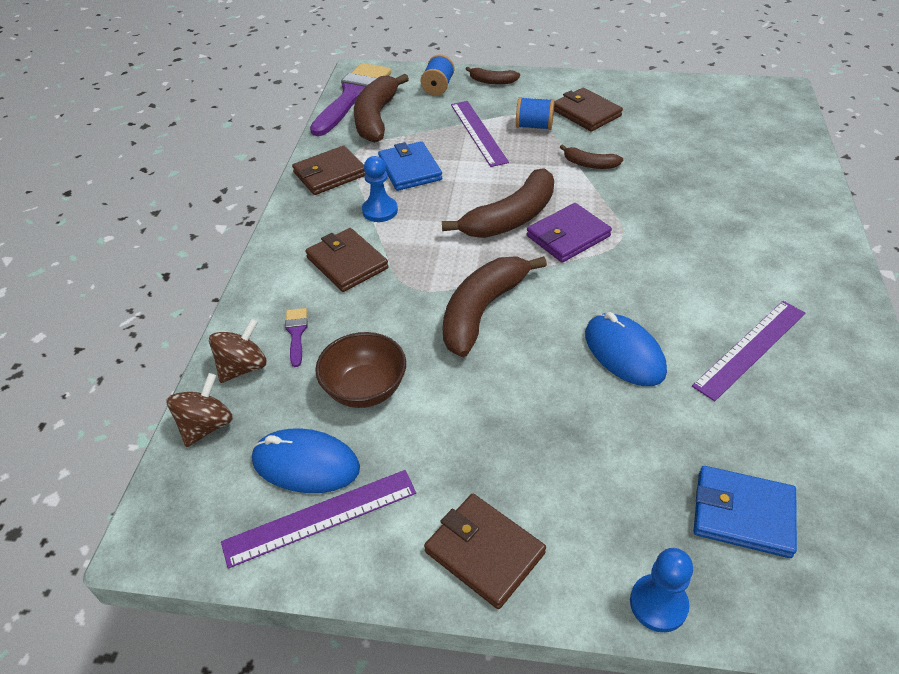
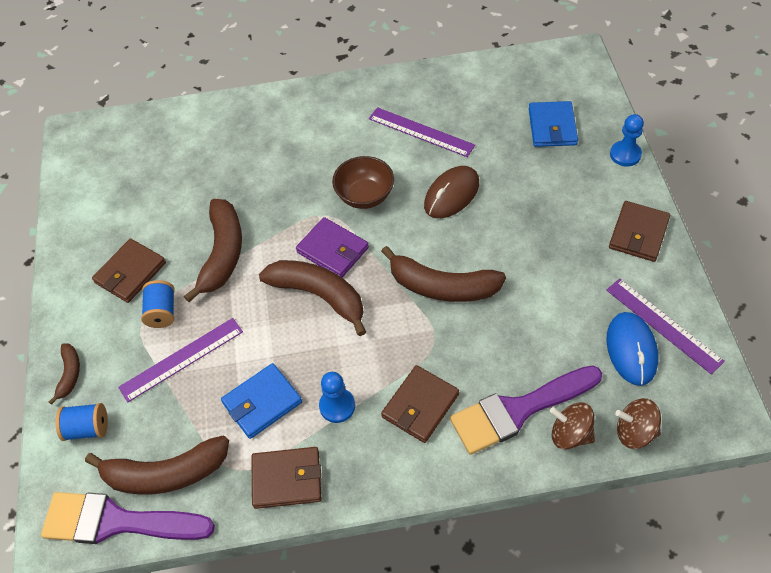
camera: 105 degrees left, 10 degrees up
(296, 333) = (518, 410): purple brush -> purple brush, size x2.42
(330, 174) = (287, 479): brown wallet -> brown wallet turned 45 degrees counterclockwise
(365, 389) = (552, 338): brown bowl -> brown bowl (365, 196)
(590, 164) = (222, 254): brown banana -> brown banana, size x1.98
(624, 353) = (451, 194): blue mouse -> brown mouse

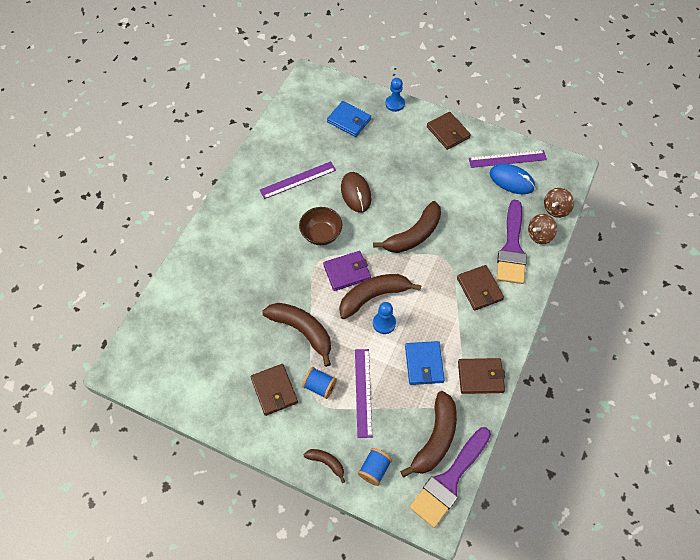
camera: 60 degrees left, 5 degrees up
(287, 479) = (480, 377): brown wallet -> brown wallet turned 60 degrees clockwise
(337, 406) = (452, 328): blue pawn -> blue pawn (384, 323)

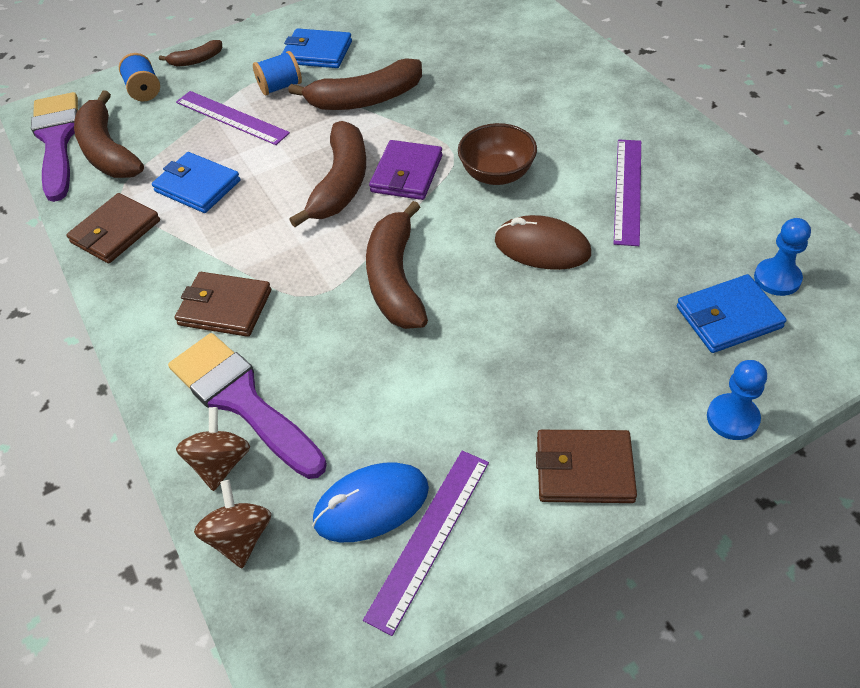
camera: 130 degrees right, 10 degrees down
(274, 390) = (317, 52): brown wallet -> blue wallet
(384, 323) = (292, 175): blue pawn -> blue pawn (777, 278)

